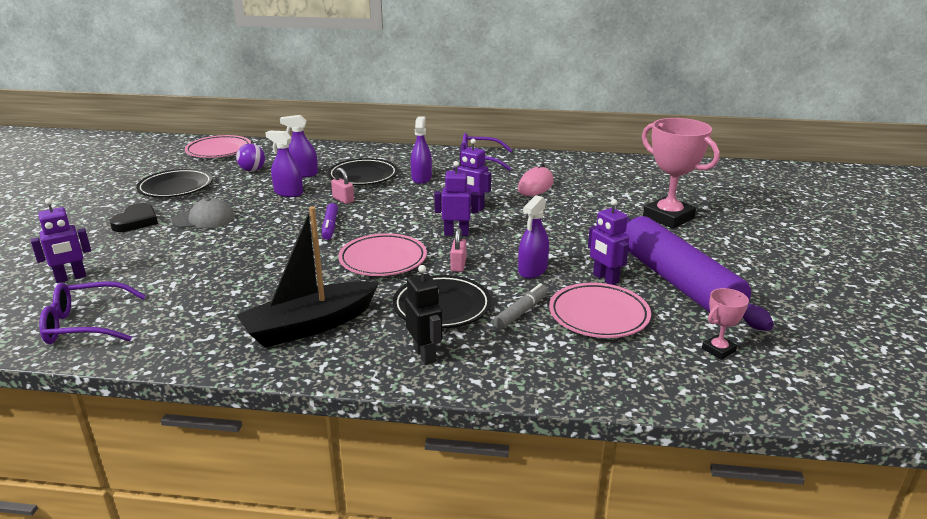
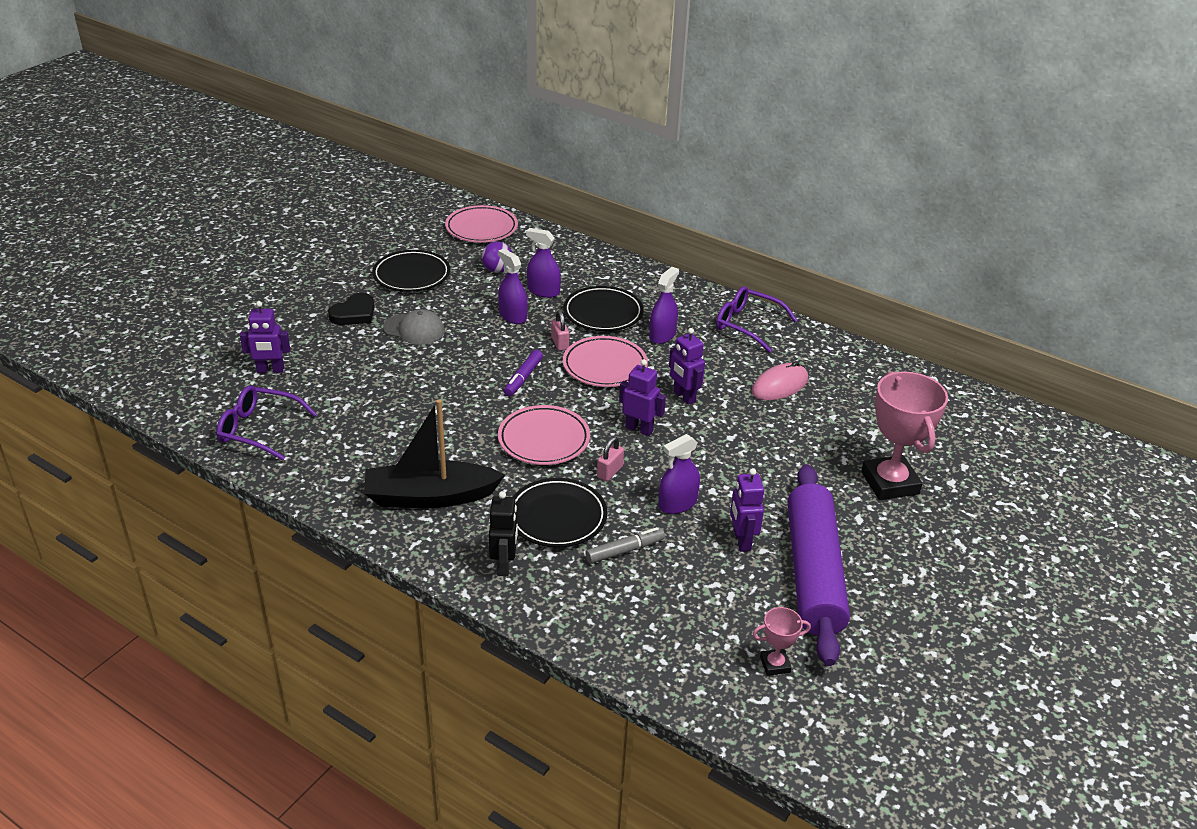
camera: 25 degrees right, 10 degrees up
(598, 315) = (695, 582): pink plate -> pink plate (604, 366)

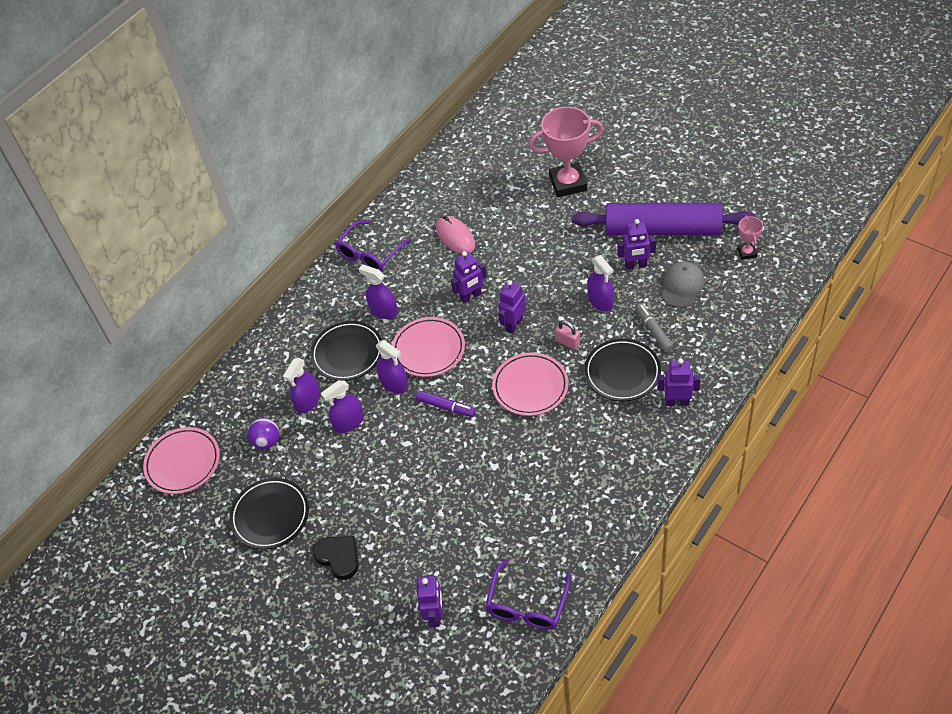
camera: 80 degrees left, 15 degrees up
(414, 329) = (368, 501): grey cap -> grey cap (682, 286)
(430, 496) = (606, 458): black boat -> none
(504, 565) = (677, 402): black robot -> purple robot
(560, 343) = (394, 383): pink padlock -> purple spray bottle

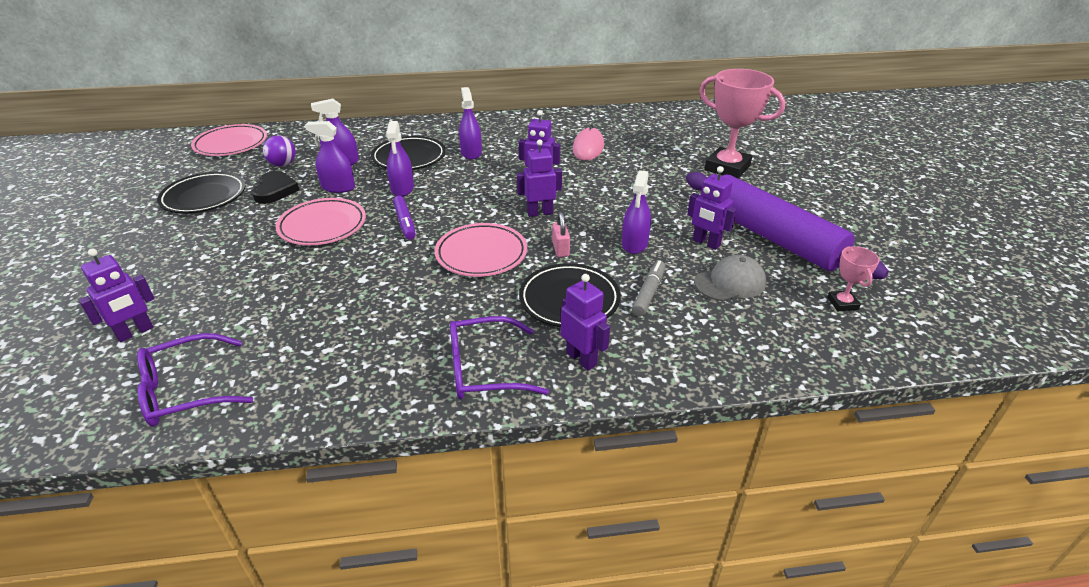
camera: 40 degrees right, 15 degrees down
(338, 557) = (178, 246): black heart -> black heart (275, 190)
(370, 253) = (518, 125): purple glasses -> purple glasses (484, 369)
(429, 350) = (457, 187): pink plate -> pink plate (322, 226)
(747, 253) = (842, 303): pink trophy -> pink trophy turned 45 degrees counterclockwise

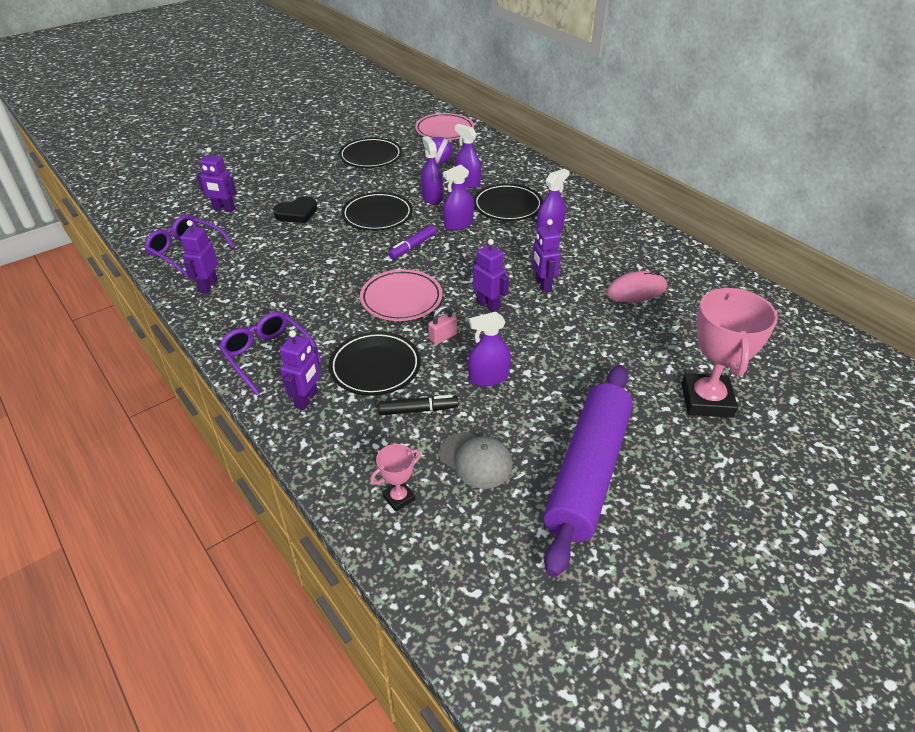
camera: 60 degrees right, 5 degrees up
(275, 190) = (403, 176): black heart -> black heart (297, 213)
(322, 226) = (377, 215): pink plate -> black plate
(649, 293) = (418, 410): grey marker -> black marker
(706, 243) = (531, 425): purple robot -> purple robot (208, 286)
(842, 303) = (504, 558): pink trophy -> pink trophy (399, 498)

